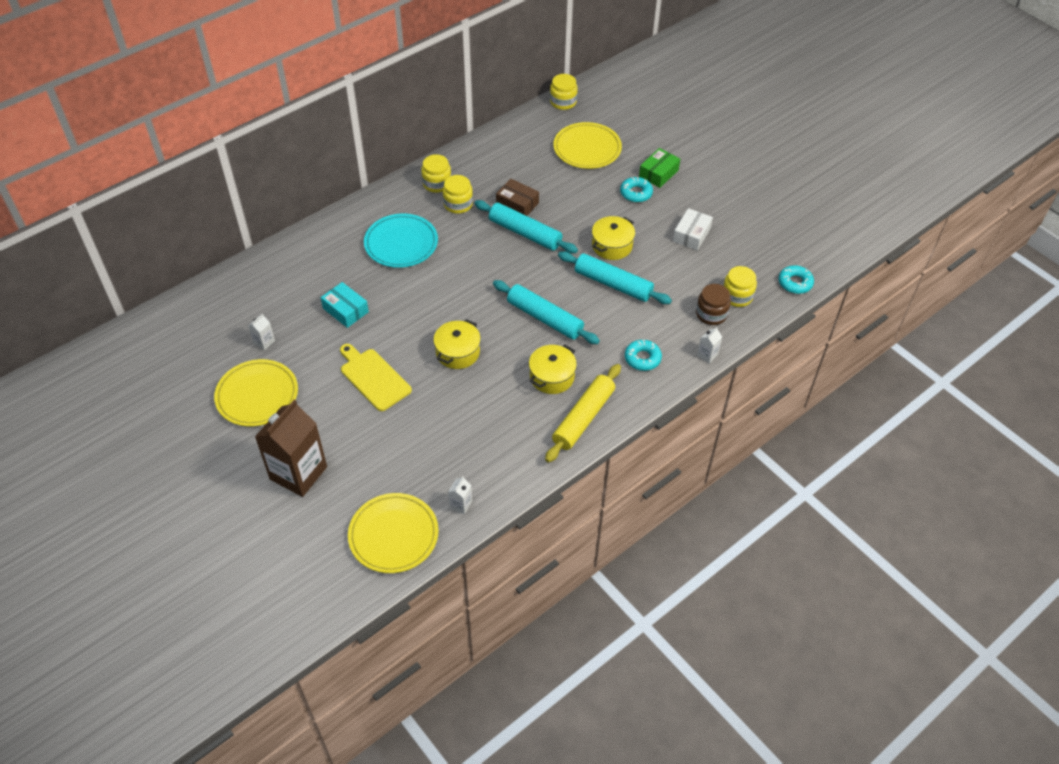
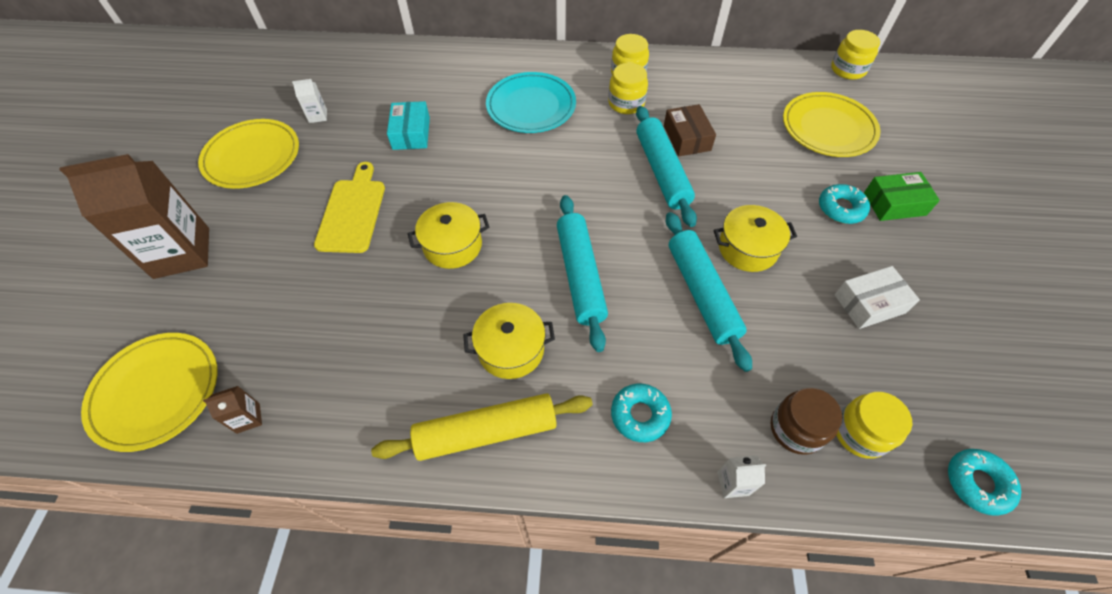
camera: 45 degrees right, 5 degrees up
(461, 504) = (248, 418): white carton -> brown carton

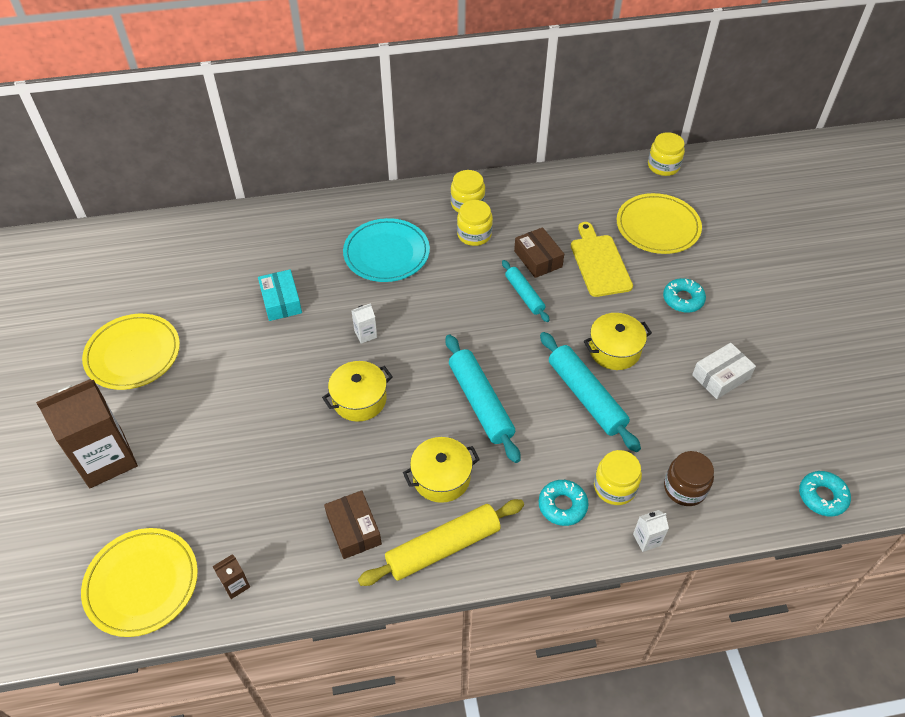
camera: 15 degrees left, 5 degrees down
(318, 116) = (181, 301): white carton -> white carton (365, 334)
(352, 212) = (255, 388): yellow cutting board -> yellow cutting board (599, 263)
(395, 386) = (354, 529): none -> brown box
(661, 171) = (524, 295): turquoise rolling pin -> turquoise rolling pin, size x0.60
(860, 433) = (732, 480): yellow jar -> yellow jar (615, 487)
(894, 204) = (725, 286): green box -> none

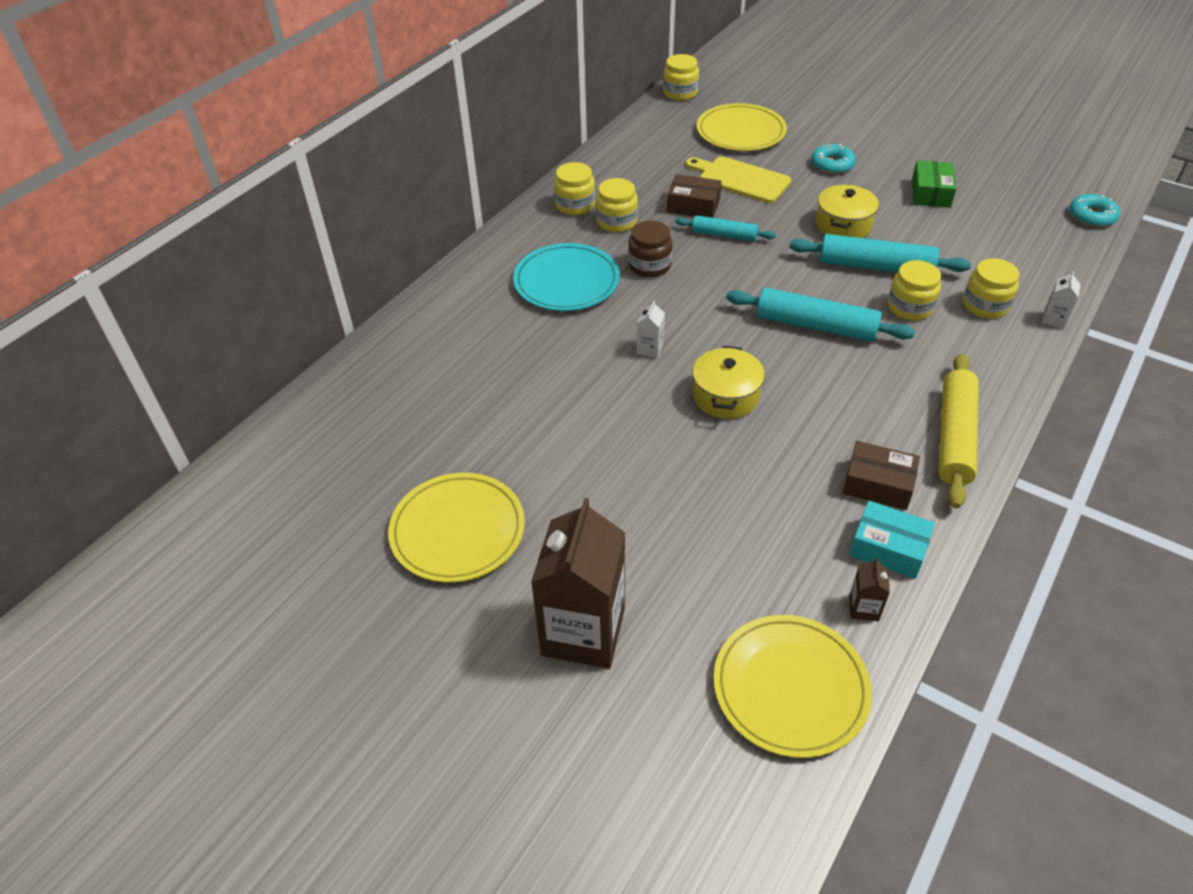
camera: 45 degrees left, 5 degrees down
(281, 301) = (533, 380): turquoise box -> turquoise box (888, 548)
(441, 478) = (875, 395): yellow pot -> none
(561, 443) = (910, 307): none -> yellow jar
(562, 505) = (976, 343): turquoise donut -> none
(685, 488) = (1021, 272): brown jar -> brown jar (649, 265)
(721, 377) = (931, 193): white box -> green box

